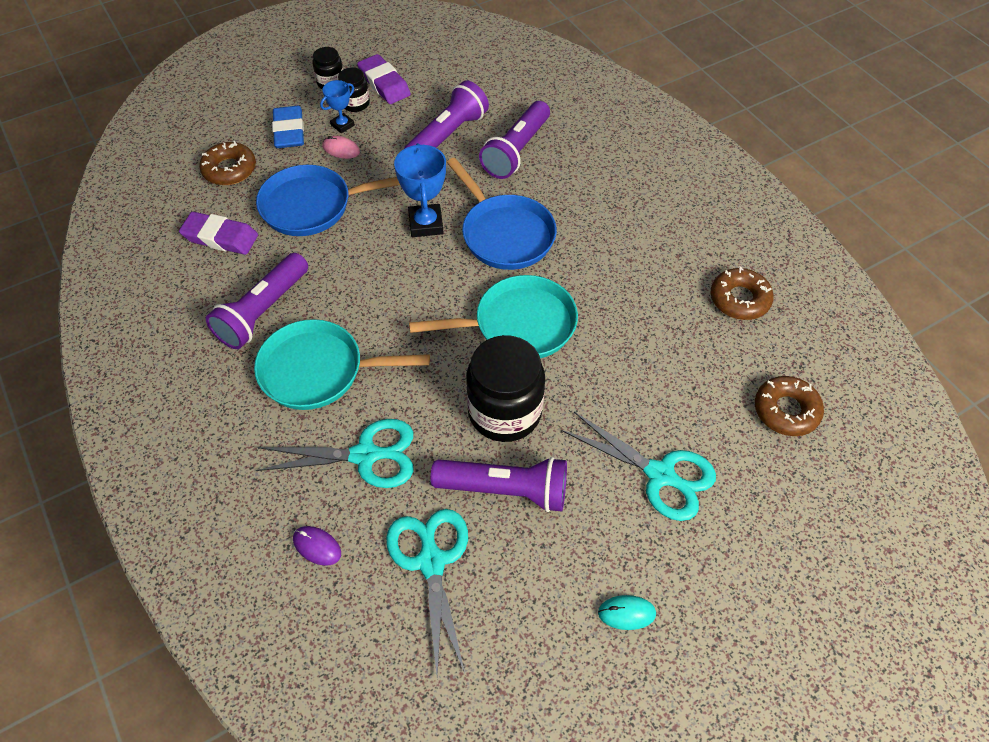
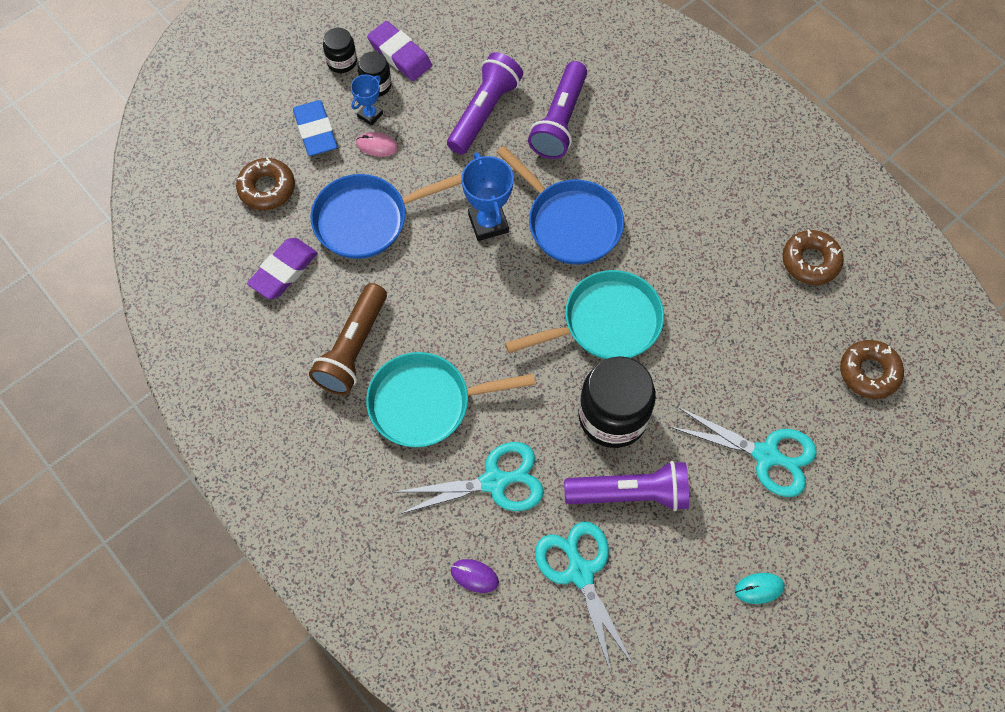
camera: 10 degrees left, 10 degrees up
(220, 237) = (283, 271): purple eraser -> purple eraser turned 60 degrees counterclockwise
(262, 311) = (353, 348): purple flashlight -> brown flashlight

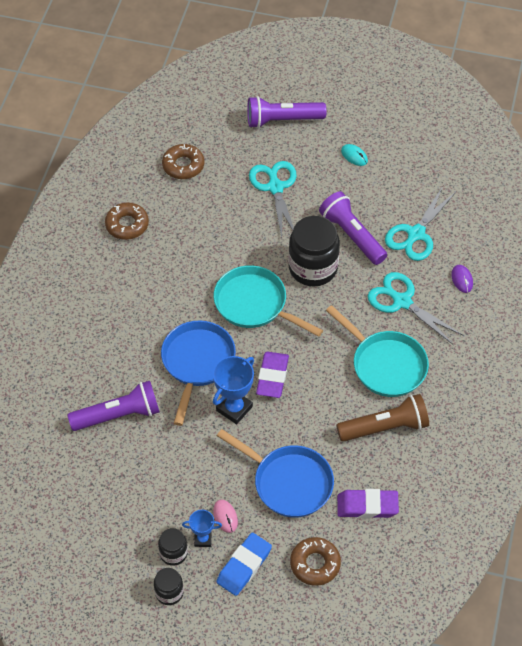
camera: 125 degrees left, 10 degrees down
(400, 54) = (133, 556): purple eraser -> purple eraser (272, 377)
(484, 112) = (145, 466): purple flashlight -> purple flashlight (282, 120)

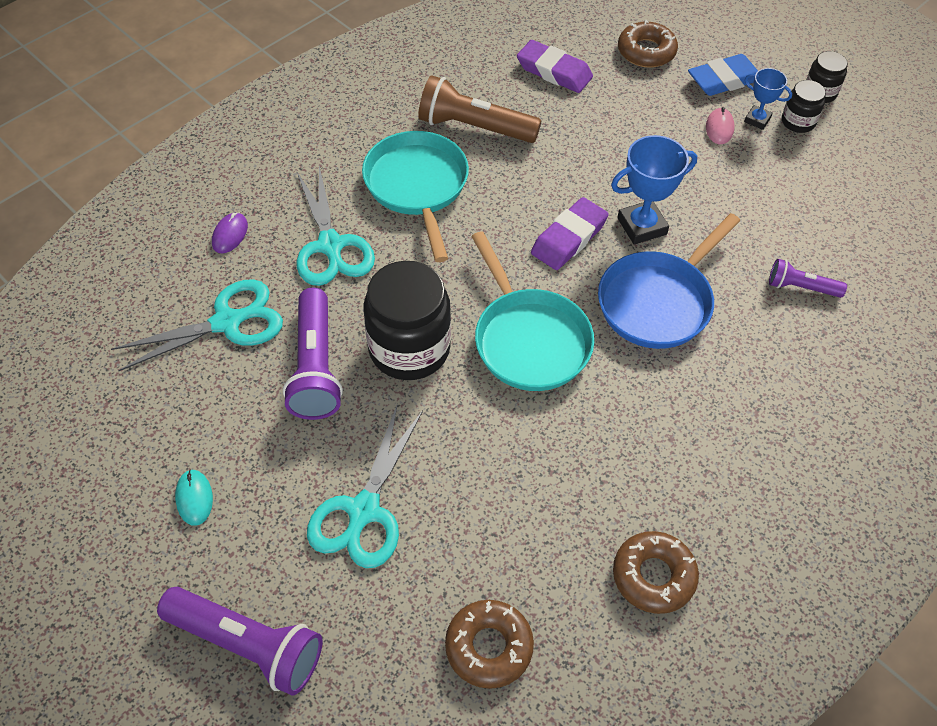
camera: 150 degrees left, 0 degrees up
(118, 415) = (801, 287): purple flashlight -> purple flashlight, size x0.55
(288, 482) = (625, 127): blue pan -> none

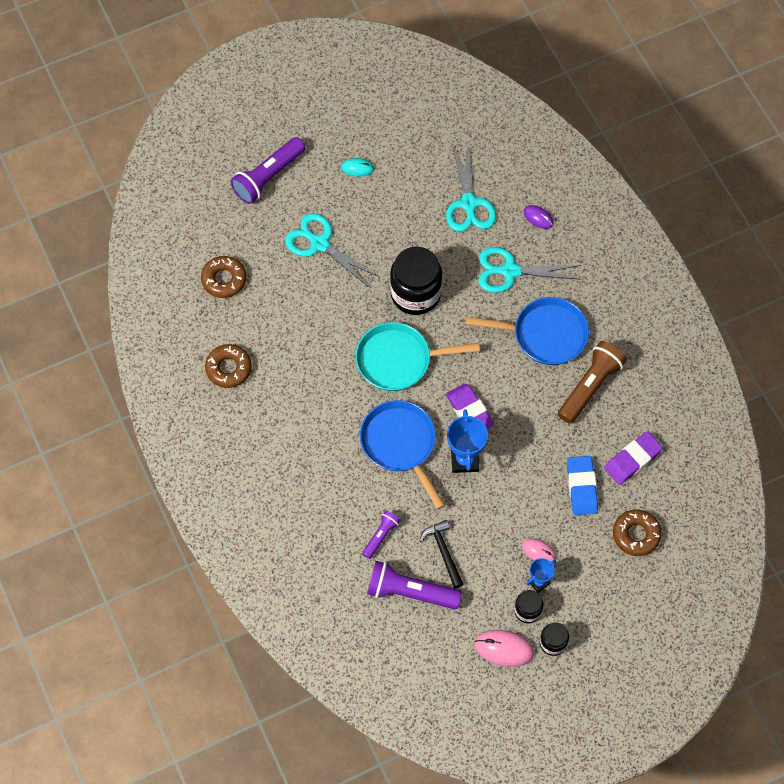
camera: 110 degrees right, 10 degrees up
(315, 367) = (420, 242): purple flashlight -> purple flashlight (410, 592)
(417, 187) = (544, 334): turquoise pan -> blue pan
(724, 80) = (587, 578): blue eraser -> blue eraser (582, 487)
(779, 216) = (443, 552): none -> black hammer
(857, 132) = (504, 648): none -> pink mouse

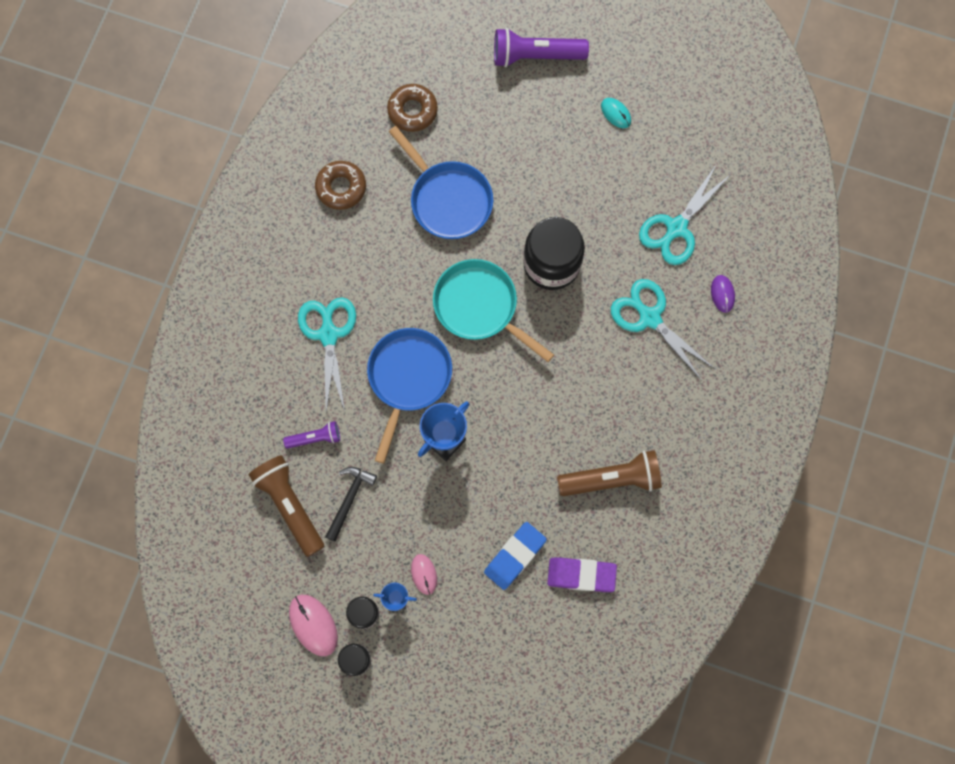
camera: 45 degrees right, 10 degrees up
(319, 244) = (518, 150): turquoise scissors -> turquoise scissors (328, 335)
(410, 592) = (290, 505): purple flashlight -> brown flashlight
(469, 411) = (491, 404): purple eraser -> none
(544, 334) = (621, 398): blue pan -> blue pan (447, 199)
(636, 535) = (516, 640): brown donut -> none

